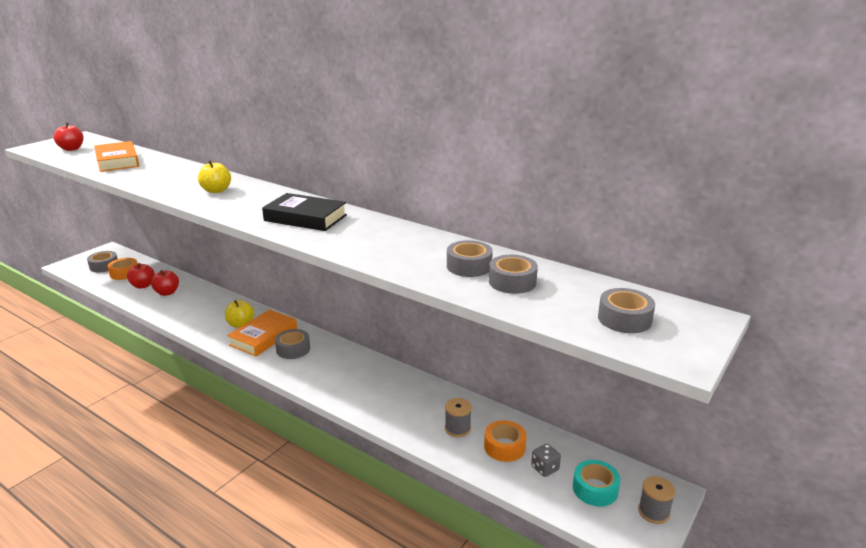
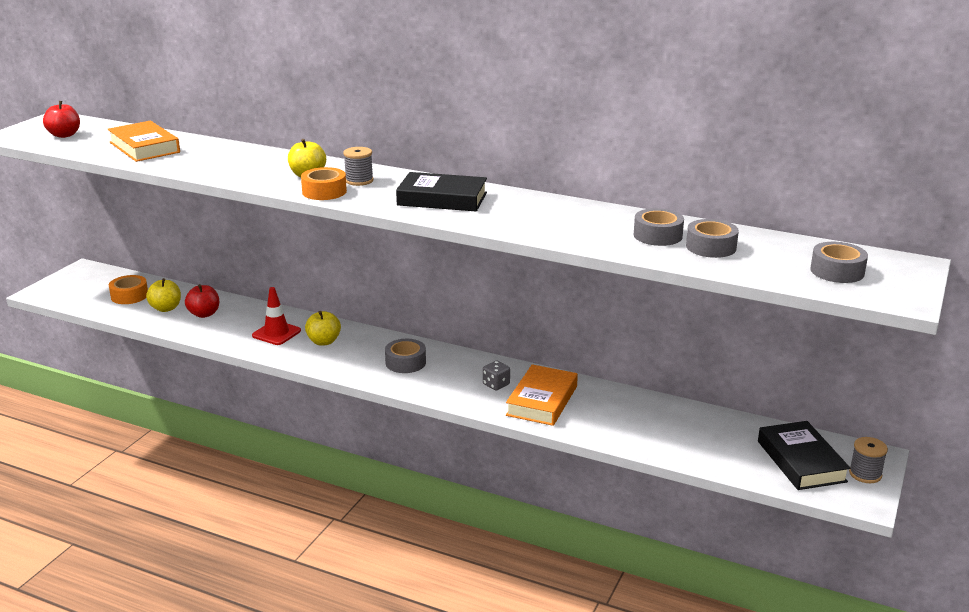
camera: 10 degrees left, 0 degrees up
(104, 266) = (94, 289): grey tape -> none
(143, 285) = (166, 308): red apple -> yellow apple
(209, 314) = (276, 333): none -> red traffic cone
(263, 337) = (361, 353): orange book -> orange book (542, 401)
(457, 428) = (636, 423): grey spool -> grey spool (359, 181)
(504, 447) = (694, 434): orange tape -> orange tape (324, 192)
(545, 468) = (743, 449): grey dice -> grey dice (496, 384)
(595, 489) = (801, 461): turquoise tape -> black book

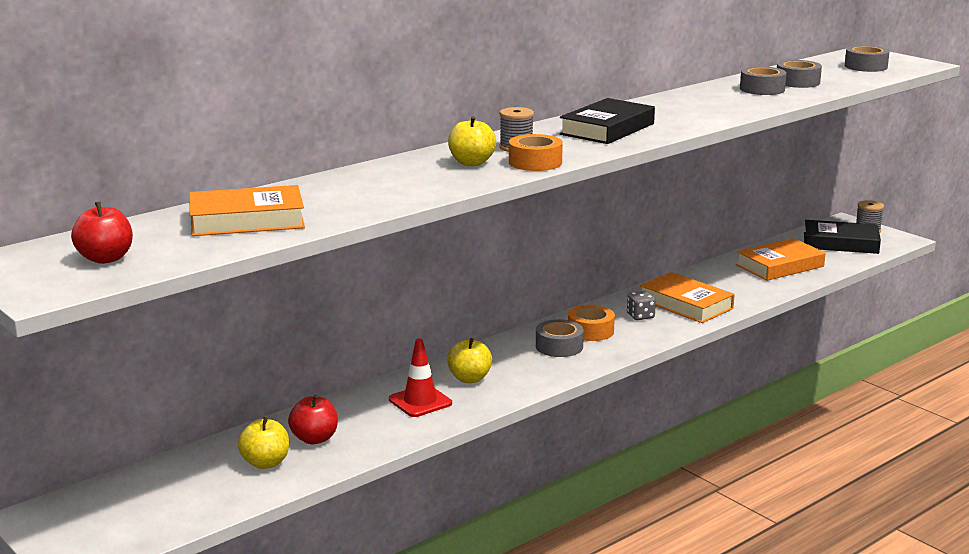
camera: 65 degrees left, 5 degrees down
(129, 296) = (189, 486): orange tape -> orange tape (590, 331)
(690, 434) = (779, 266): none -> orange book

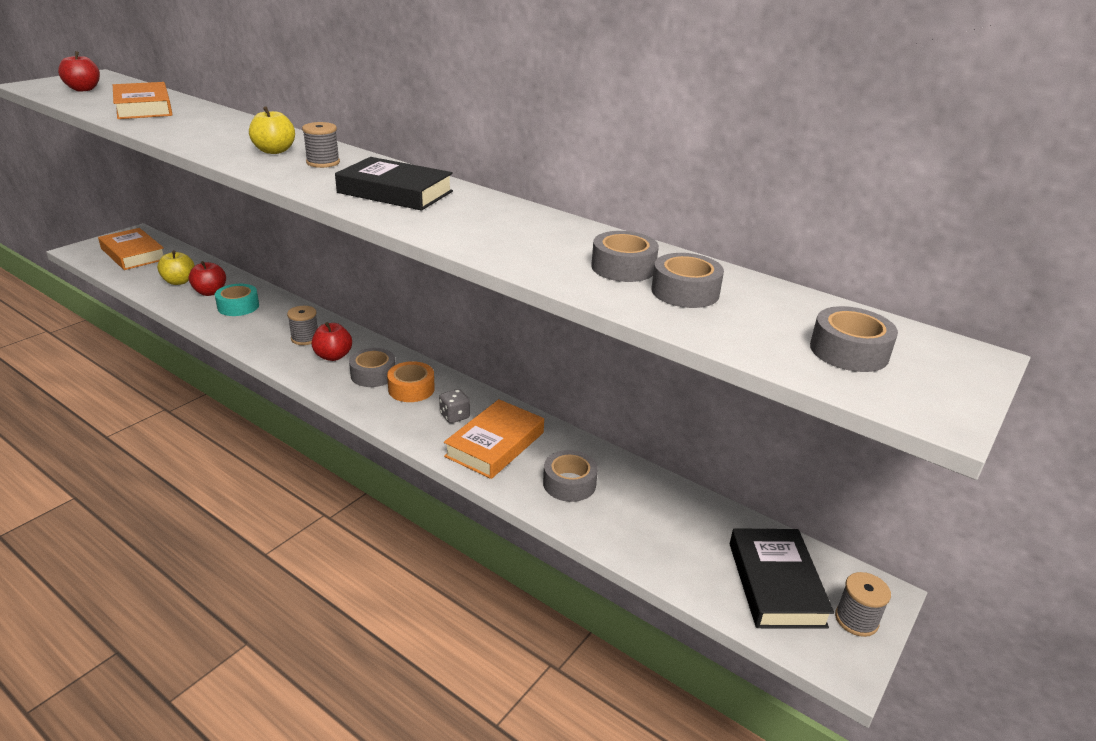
camera: 75 degrees right, 10 degrees up
(368, 419) = (238, 306): none -> turquoise tape
(420, 401) = (264, 322): red traffic cone -> none
(469, 379) = (305, 338): yellow apple -> grey spool
(515, 364) = (333, 356): none -> red apple
(535, 162) = (273, 169): orange tape -> none
(739, 284) = (569, 483): none -> grey tape
(779, 266) = (649, 518): orange book -> orange book (133, 254)

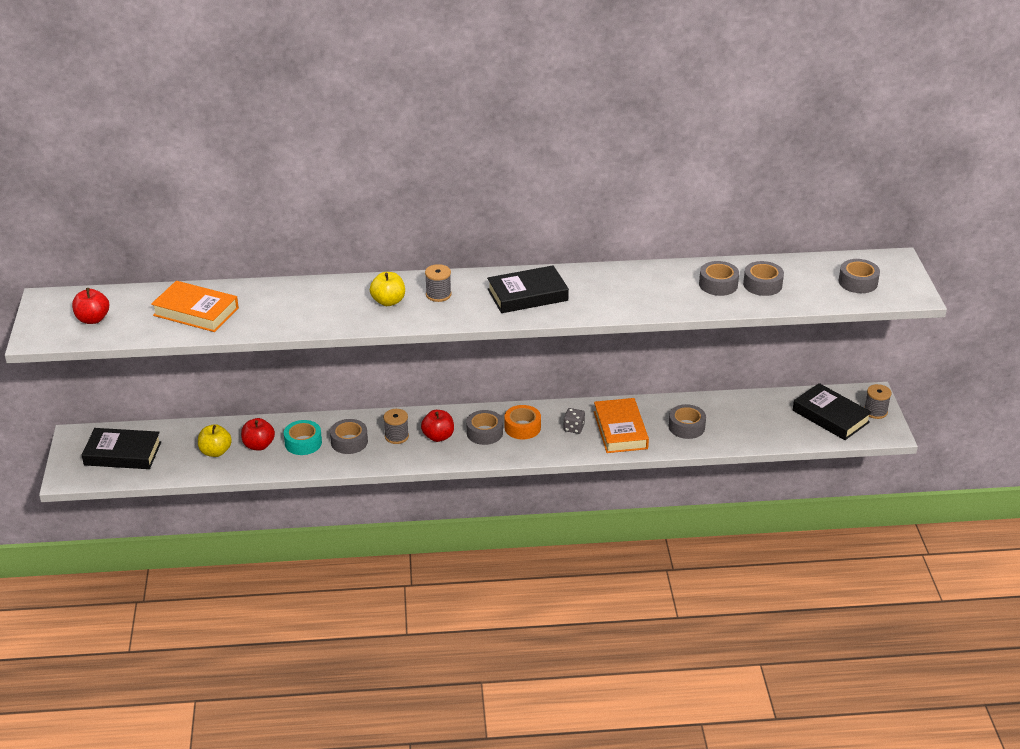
camera: 40 degrees left, 5 degrees up
(133, 254) = (122, 453): orange book -> black book
(267, 323) = (349, 442): none -> grey tape

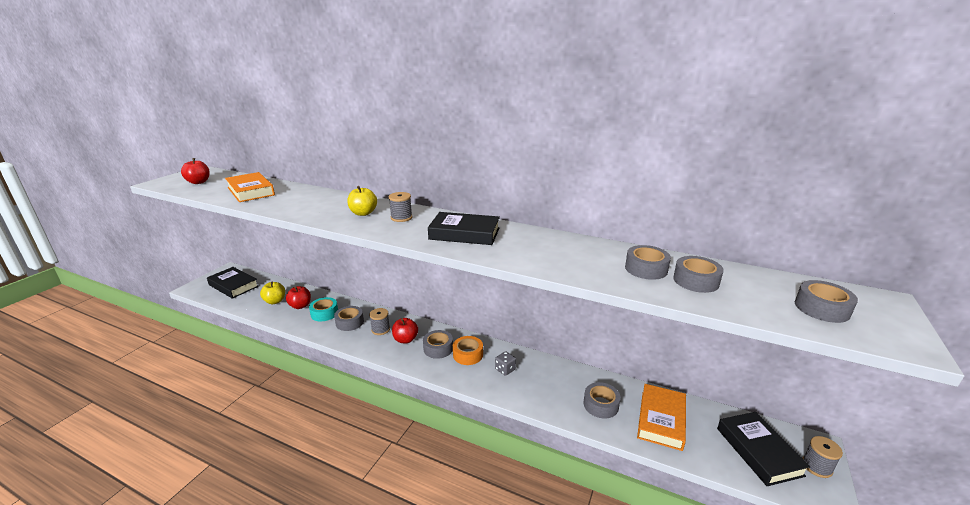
camera: 30 degrees right, 10 degrees down
(620, 430) = (541, 385): orange book -> orange book (661, 420)

